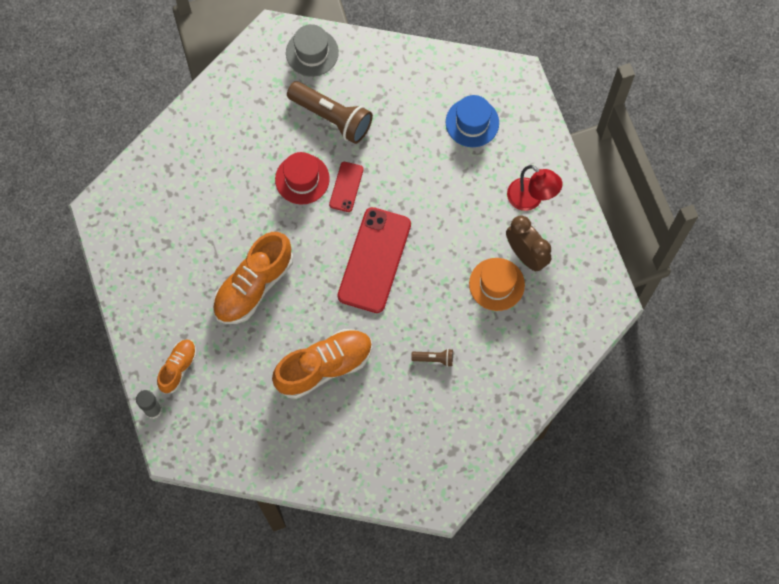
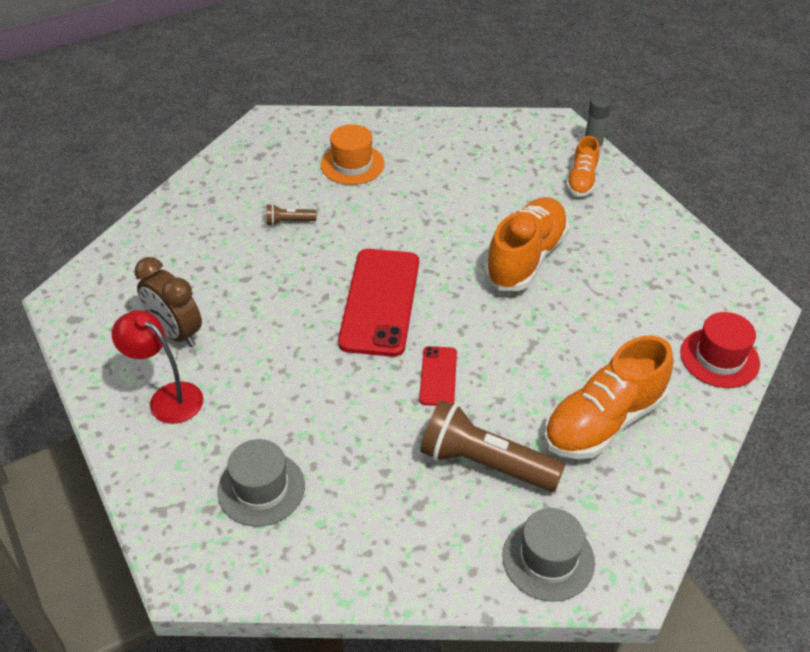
camera: 170 degrees right, 25 degrees down
(302, 179) = (503, 377): red hat -> red hat (719, 358)
(324, 367) = (417, 200): orange shoe -> orange shoe (603, 421)
(472, 122) = (261, 488): blue hat -> grey hat
(496, 284) = (215, 298): orange hat -> orange hat (352, 164)

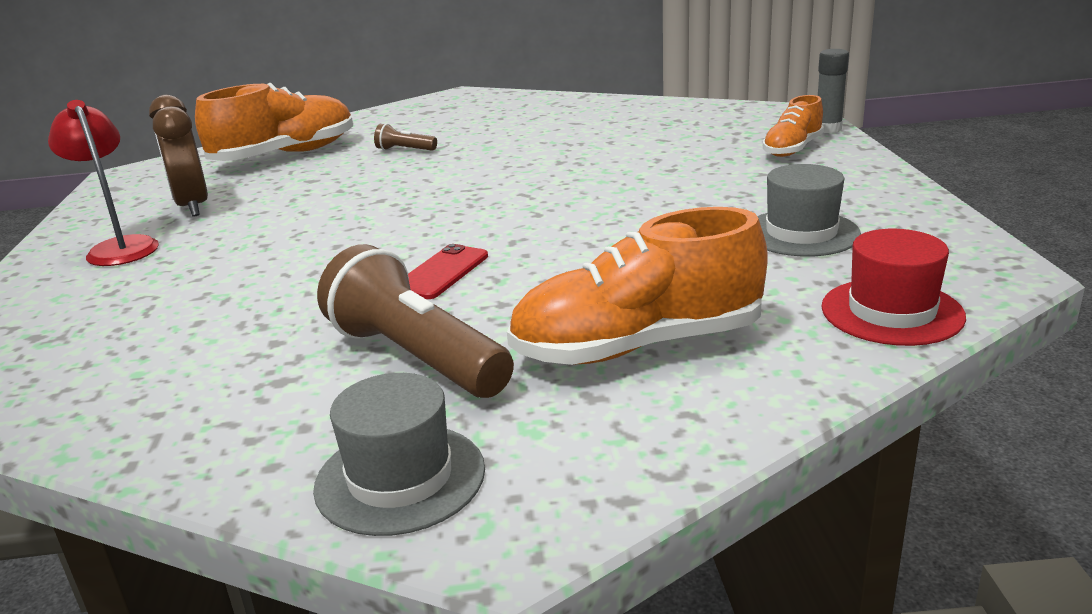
camera: 25 degrees right, 20 degrees down
(261, 488) = (113, 330): grey hat -> grey hat (801, 233)
(352, 164) = (517, 122): orange hat -> none
(380, 302) = (438, 209): red phone -> none
(526, 258) = (660, 196): orange shoe -> orange shoe (285, 155)

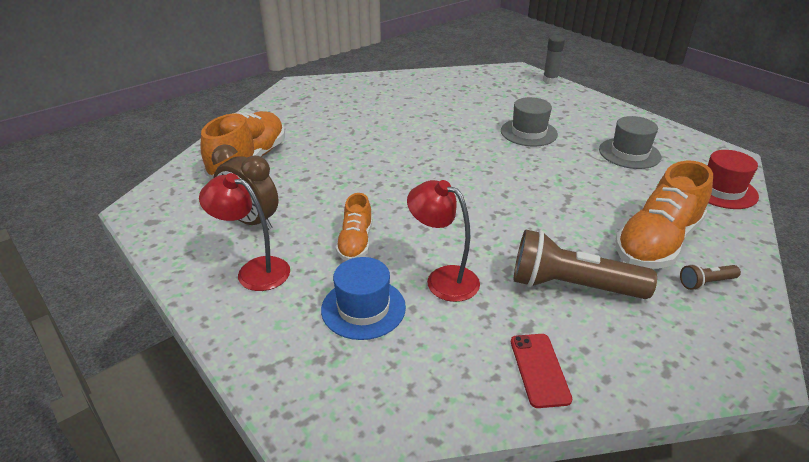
camera: 35 degrees left, 10 degrees up
(151, 307) = (363, 308): none -> blue hat
(279, 305) = (443, 279): none -> red lamp
(400, 478) = (671, 357): grey hat -> grey hat (528, 132)
(404, 150) = (332, 140): brown flashlight -> brown flashlight (706, 283)
(442, 272) = (500, 227): red phone -> red phone (539, 369)
(792, 149) = (552, 98): orange shoe -> orange shoe (355, 242)

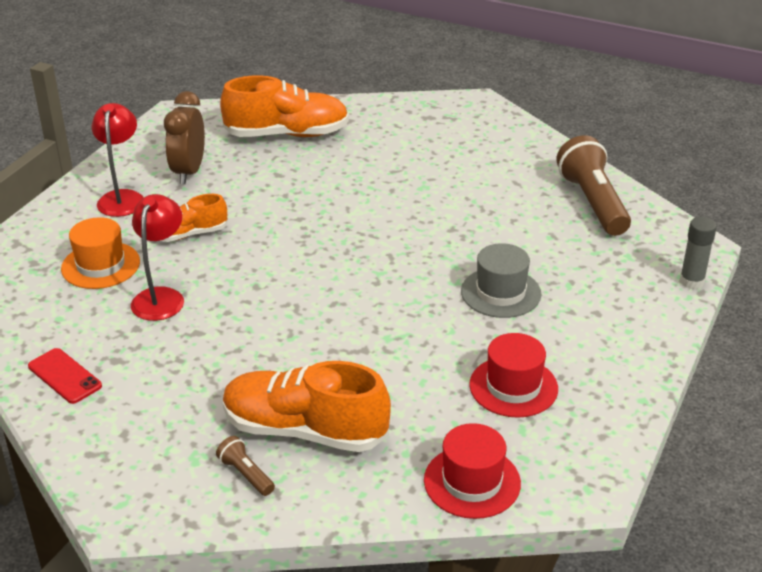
camera: 65 degrees right, 0 degrees up
(363, 308) = (100, 265): blue hat -> orange hat
(539, 369) = (64, 376): red phone -> red phone turned 75 degrees clockwise
(572, 286) = (190, 378): brown flashlight -> brown flashlight (592, 202)
(629, 153) = (513, 387): grey hat -> red hat

